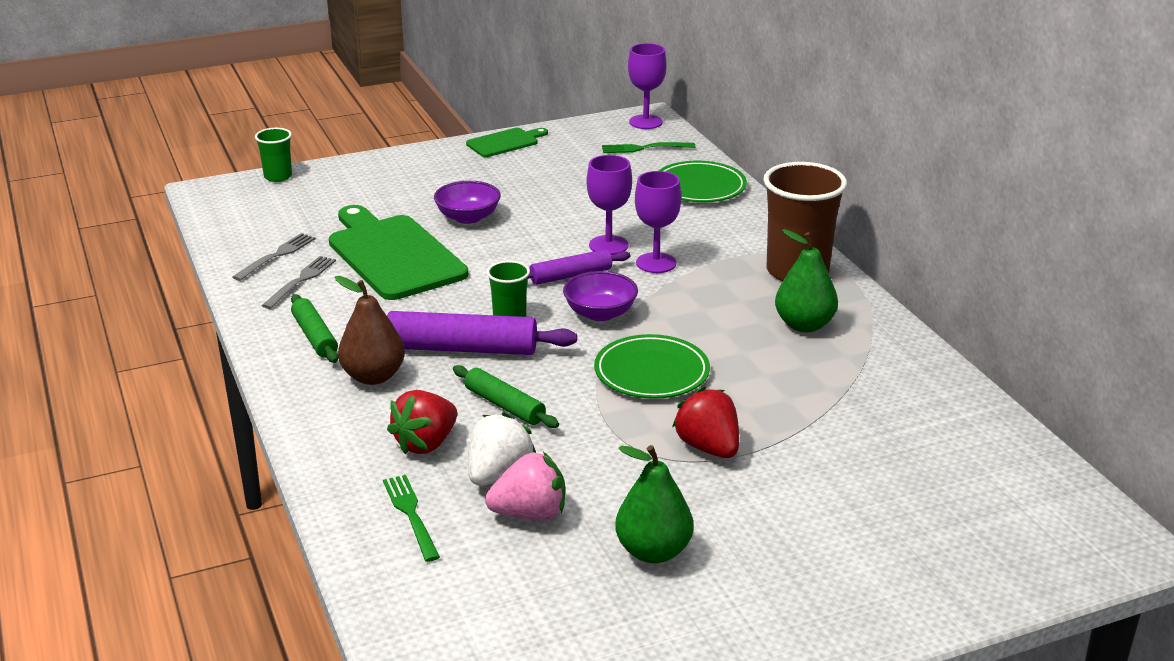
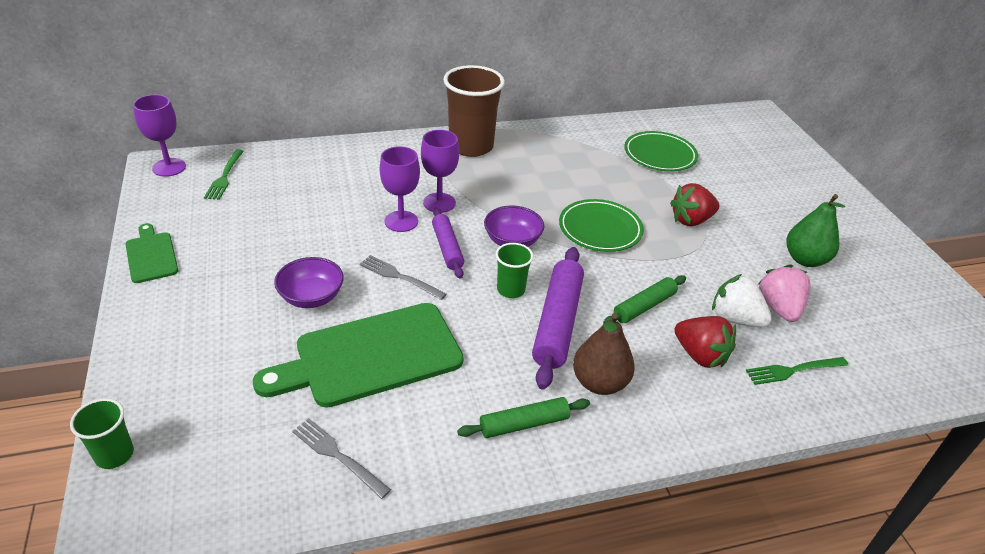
camera: 85 degrees left, 10 degrees up
(301, 280) = (403, 433): grey fork -> grey fork (399, 277)
(699, 187) = (317, 162): green plate -> green plate (660, 155)
(804, 325) = (544, 158): green pear -> none

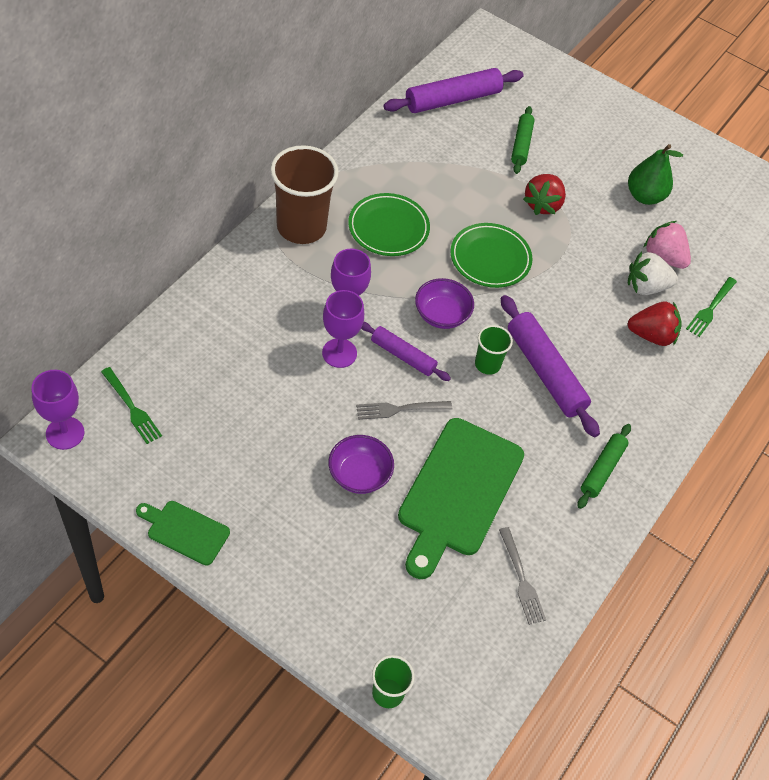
camera: 45 degrees left, 15 degrees up
(337, 455) = (521, 579): grey fork -> grey fork turned 105 degrees counterclockwise
(599, 383) = (615, 403): brown pear -> none
(644, 306) = (584, 316): green rolling pin -> green rolling pin (521, 144)
(660, 155) = (458, 140): green plate -> green plate (388, 228)
(683, 133) = (452, 99): none -> purple rolling pin

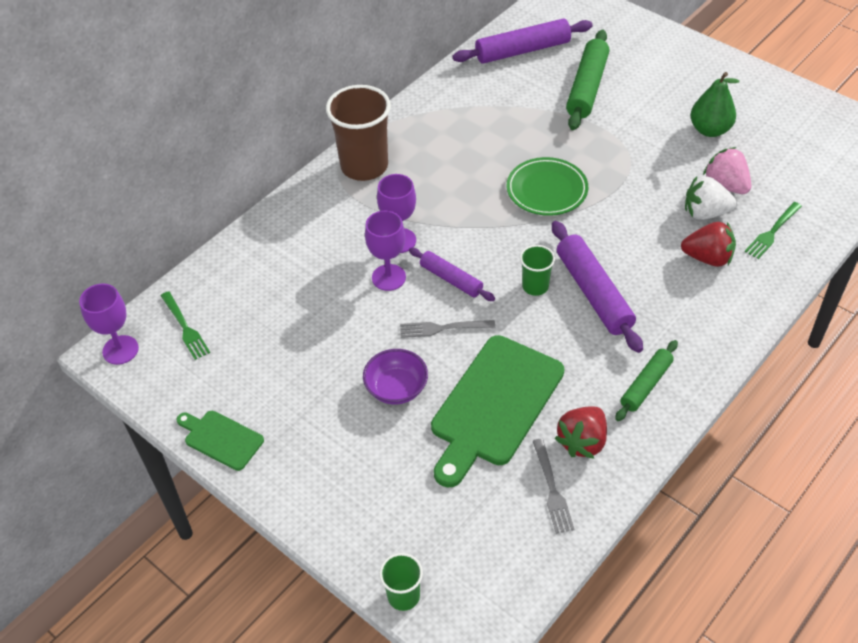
camera: 15 degrees right, 5 degrees down
(388, 228) = (448, 165): green plate -> none
(441, 315) = (493, 242): purple bowl -> none
(521, 144) = (587, 87): green rolling pin -> green rolling pin, size x1.66
(542, 204) = (604, 140): red strawberry -> red strawberry (582, 442)

